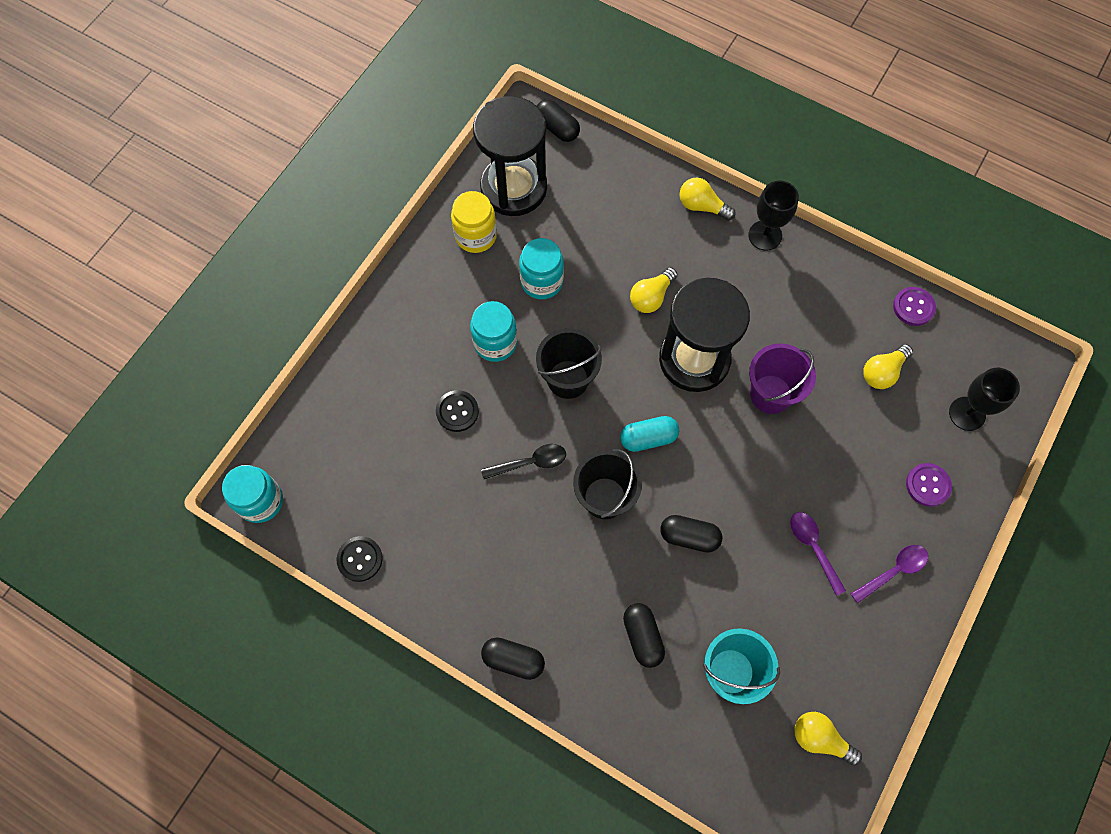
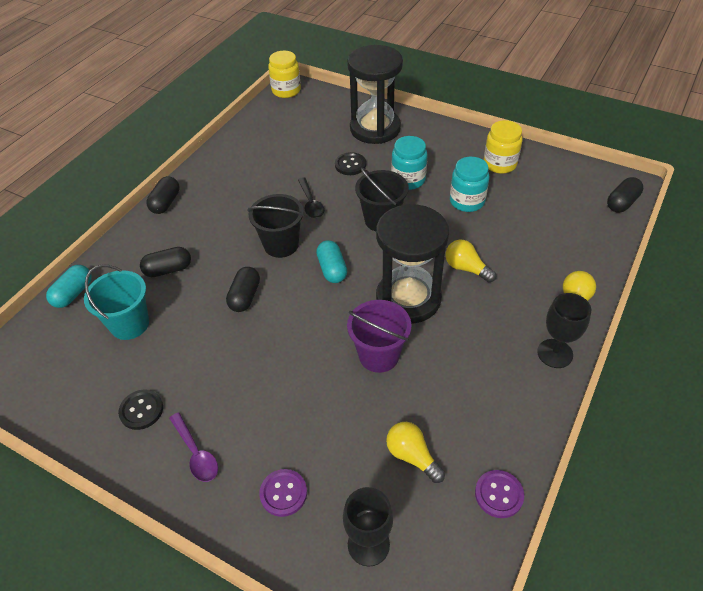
camera: 90 degrees right, 20 degrees down
(261, 501) = (286, 91): turquoise jar -> yellow jar
(360, 559) = (245, 131): black button -> black button (141, 410)
(513, 188) = (551, 181): black hourglass -> black hourglass (375, 129)
(681, 757) = (73, 293): none -> turquoise capsule
(813, 547) = (226, 385): purple spoon -> none
(819, 738) = (60, 385): yellow light bulb -> none

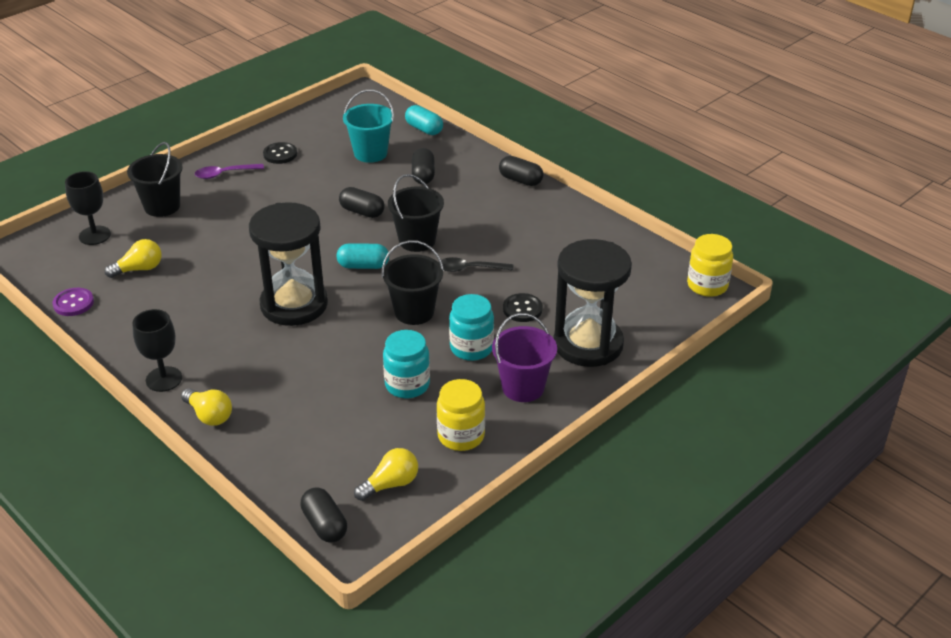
camera: 105 degrees right, 10 degrees down
(283, 493) = (162, 206): purple button -> black bucket
(379, 355) = (243, 273): purple bucket -> purple bucket (523, 387)
(466, 268) = (306, 353): yellow light bulb -> yellow light bulb (390, 484)

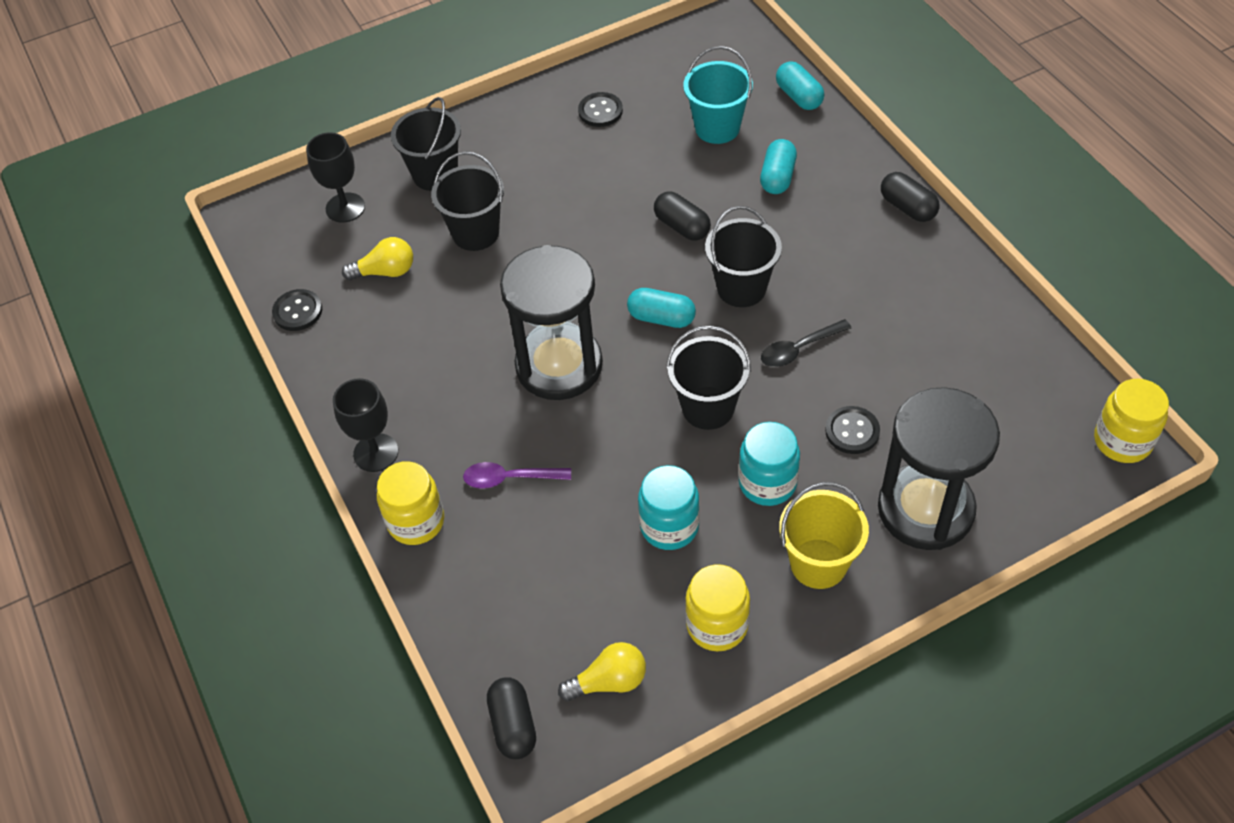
camera: 20 degrees right, 15 degrees up
(73, 303) = (297, 311): purple button -> black button
(205, 236) = (475, 233): none -> black bucket
(209, 415) = (416, 521): yellow light bulb -> yellow jar
(224, 174) = (523, 133): purple spoon -> purple spoon (509, 478)
(423, 175) = (777, 177): black capsule -> turquoise capsule
(469, 269) = (798, 349): black spoon -> black spoon turned 45 degrees counterclockwise
(523, 387) = (818, 563): purple bucket -> yellow bucket

